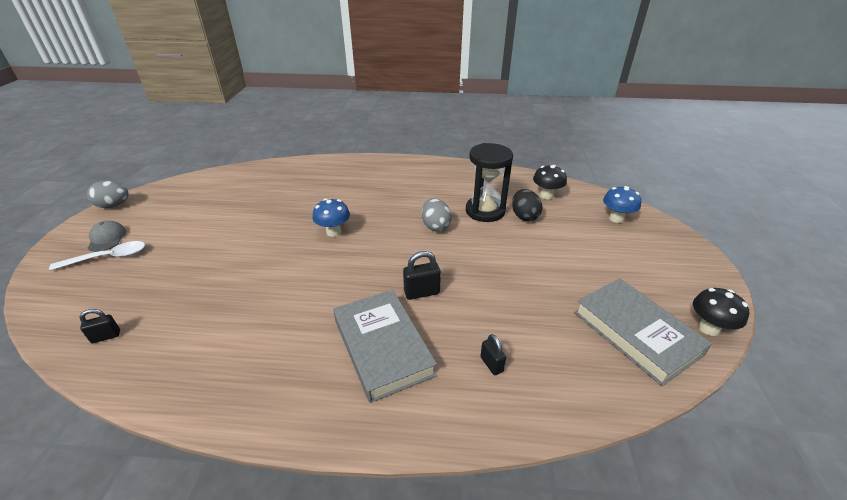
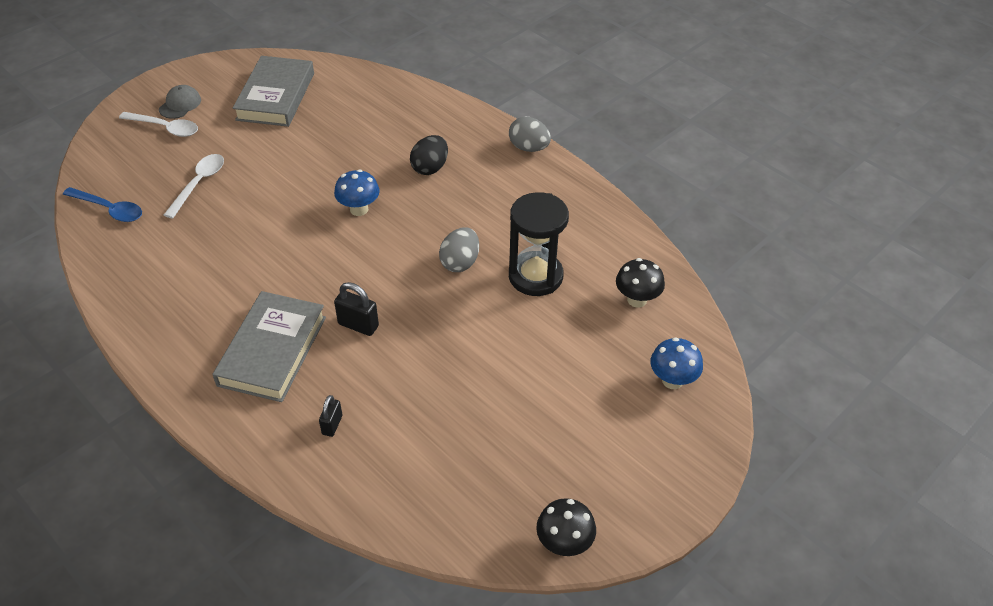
camera: 40 degrees right, 10 degrees up
(106, 336) = (109, 210): black padlock -> blue spoon
(114, 206) = (213, 64): grey egg -> grey egg (529, 148)
(183, 276) = (199, 183): none -> white spoon
(524, 216) = (569, 310): black egg -> black egg (430, 168)
(636, 333) = (488, 494): grey book -> grey book (276, 96)

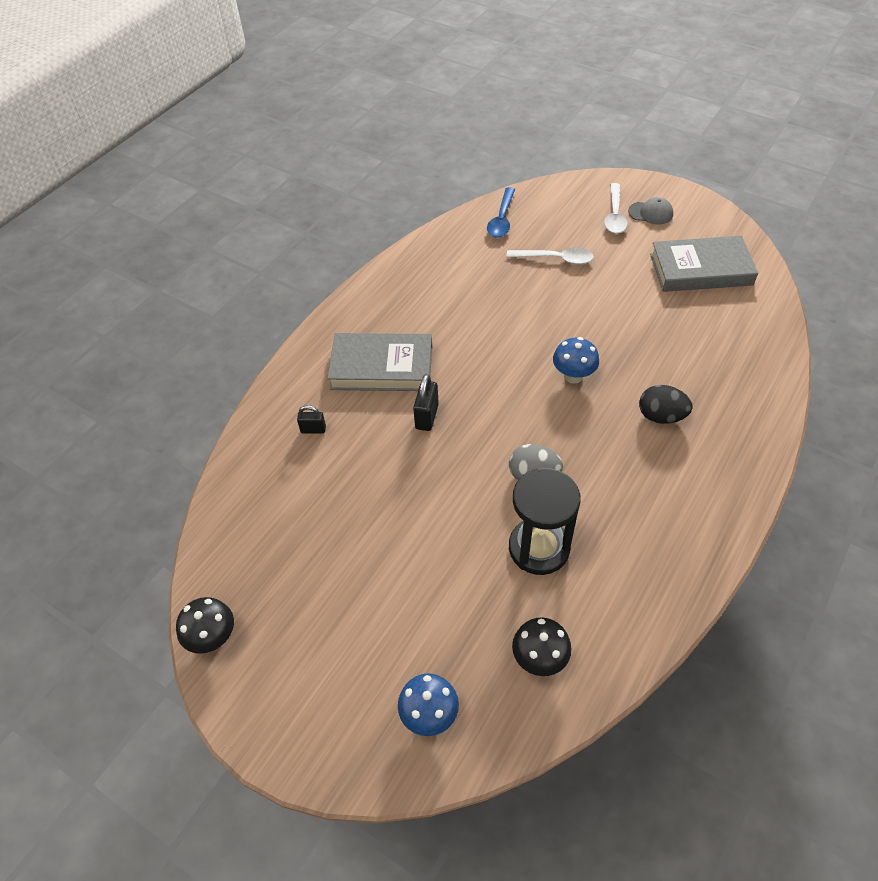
camera: 80 degrees right, 5 degrees up
(529, 148) = (743, 500): grey egg -> none

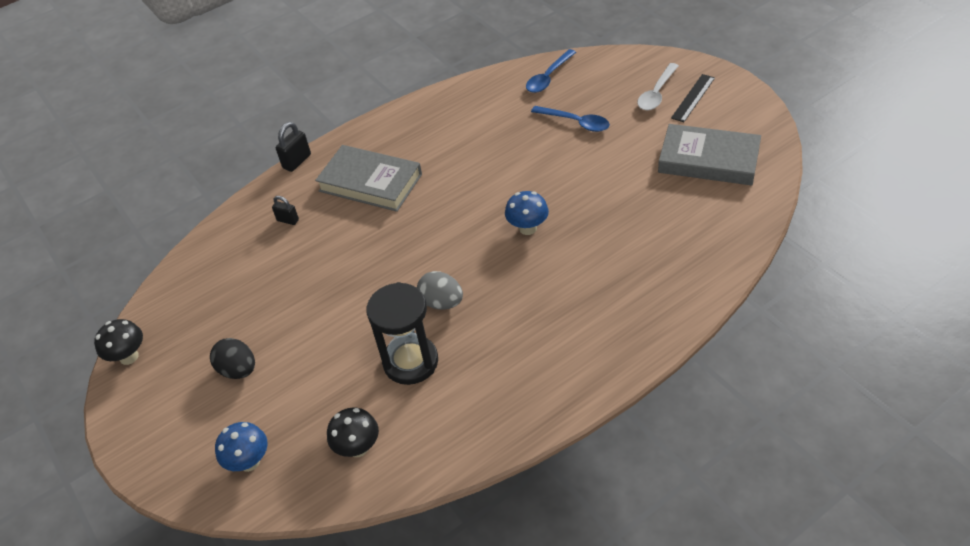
camera: 25 degrees right, 5 degrees down
(426, 416) = (383, 232): black padlock -> black padlock (297, 161)
(556, 259) = (576, 122): white spoon -> blue spoon
(650, 213) = (693, 98): grey cap -> black ruler
(661, 416) = (585, 282): black egg -> black egg (238, 370)

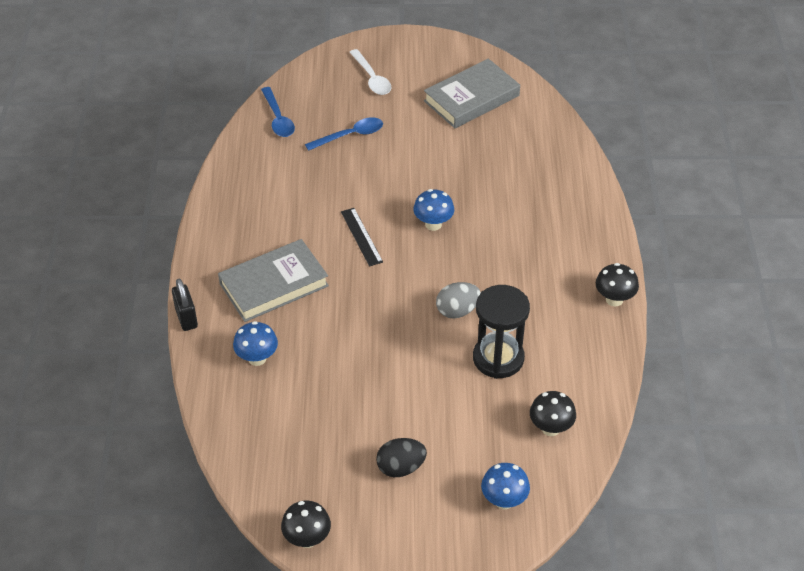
camera: 60 degrees left, 0 degrees up
(288, 220) = (257, 358): black padlock -> blue mushroom
(561, 404) = (614, 299): none -> black mushroom
(693, 98) = (400, 65): black ruler -> black ruler (361, 236)

